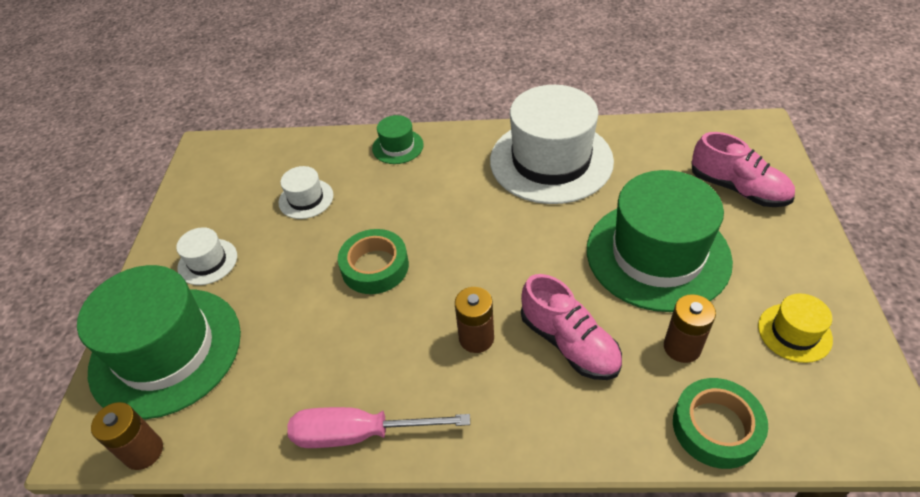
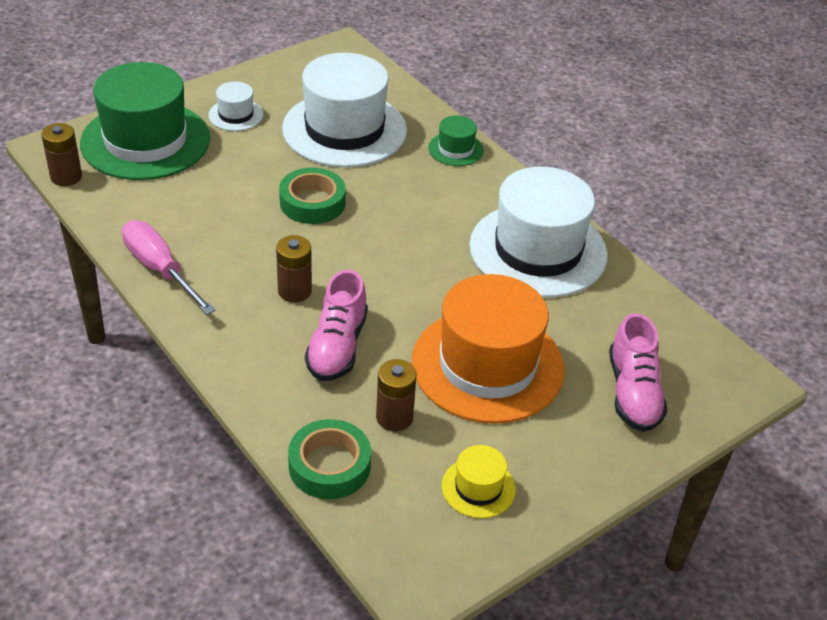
camera: 45 degrees right, 5 degrees down
(306, 199) = (344, 129): white hat -> white hat, size x2.27
(657, 254) = (487, 365): green hat -> orange hat

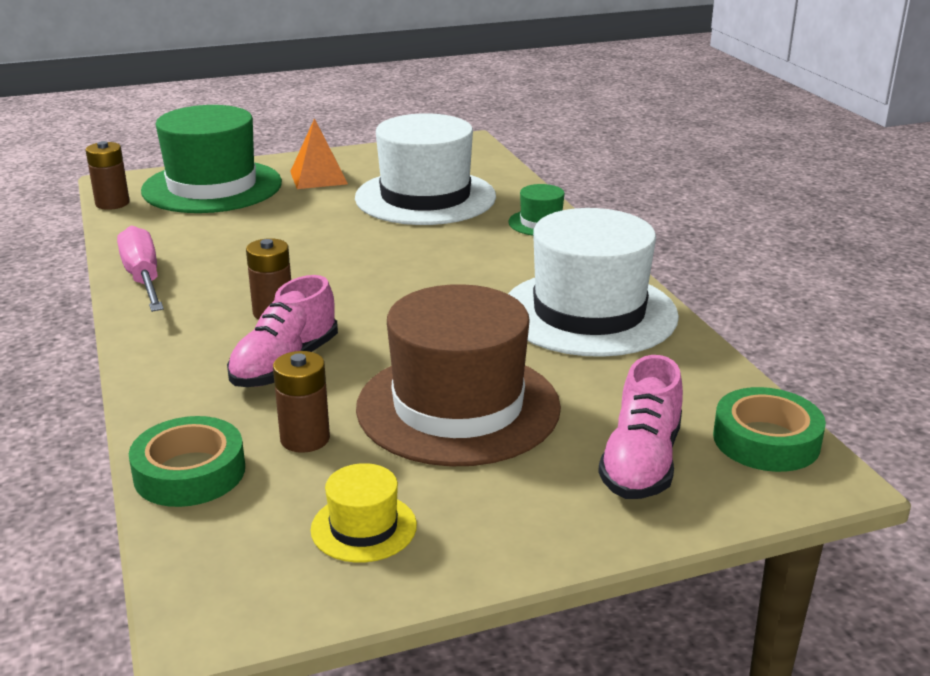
camera: 20 degrees right, 15 degrees down
(236, 115) = (318, 177): white hat -> orange pyramid
(312, 202) = (348, 246): green tape -> green tape (766, 440)
(487, 365) = (458, 407): orange hat -> brown hat

